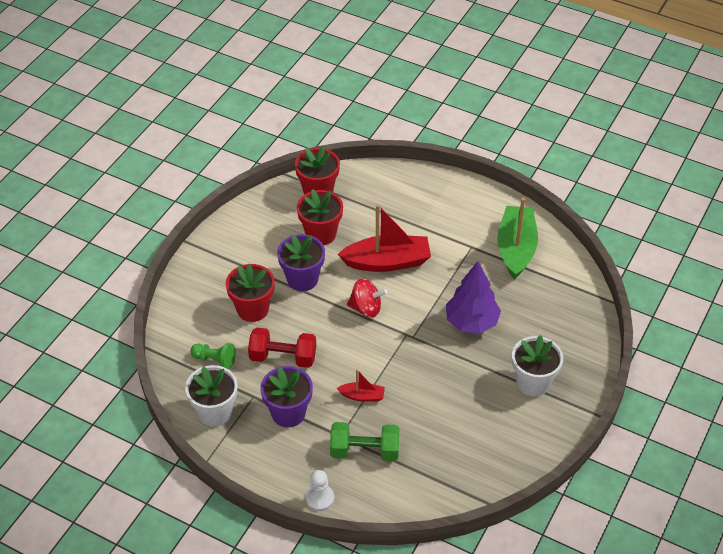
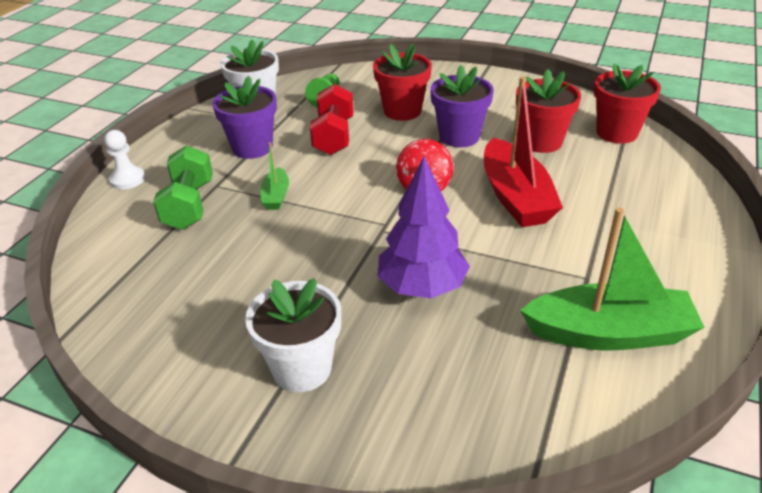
camera: 85 degrees right, 10 degrees down
(362, 396) = (276, 196): red boat -> green boat

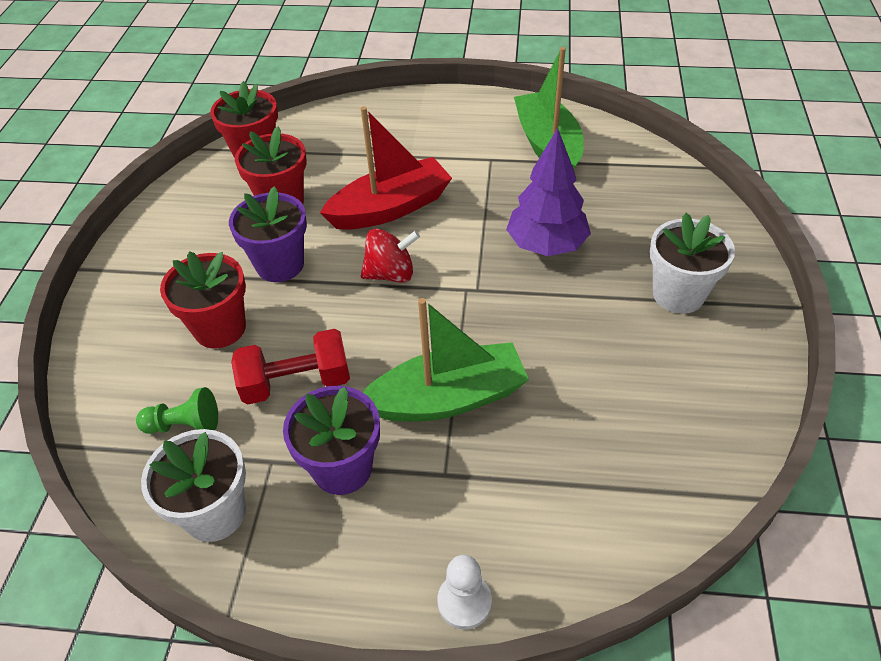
camera: 105 degrees left, 10 degrees up
(189, 205) = (497, 485): green dumbbell -> none
(276, 196) = (448, 398): green boat -> green boat, size x2.08

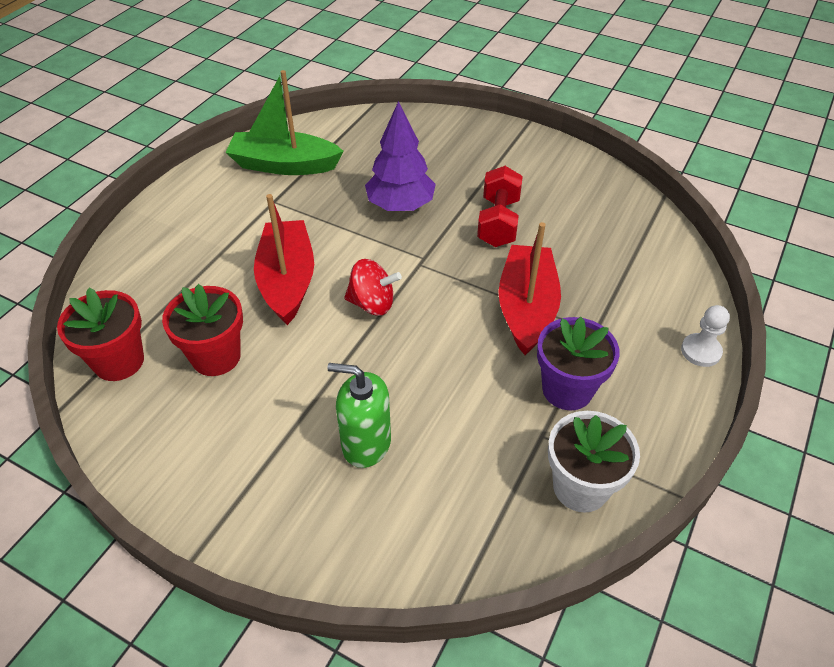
camera: 70 degrees left, 0 degrees up
(184, 425) = (474, 494): green pawn -> none
(220, 328) = (366, 443): red flower pot -> green soap dispenser
(280, 265) = (308, 378): purple flower pot -> none
(296, 383) = (464, 399): red dumbbell -> red dumbbell (498, 222)
(391, 274) = (372, 303): red spinning top -> red spinning top turned 90 degrees clockwise
(448, 398) = (526, 308): green boat -> red boat
(678, 294) = (490, 163): white flower pot -> none

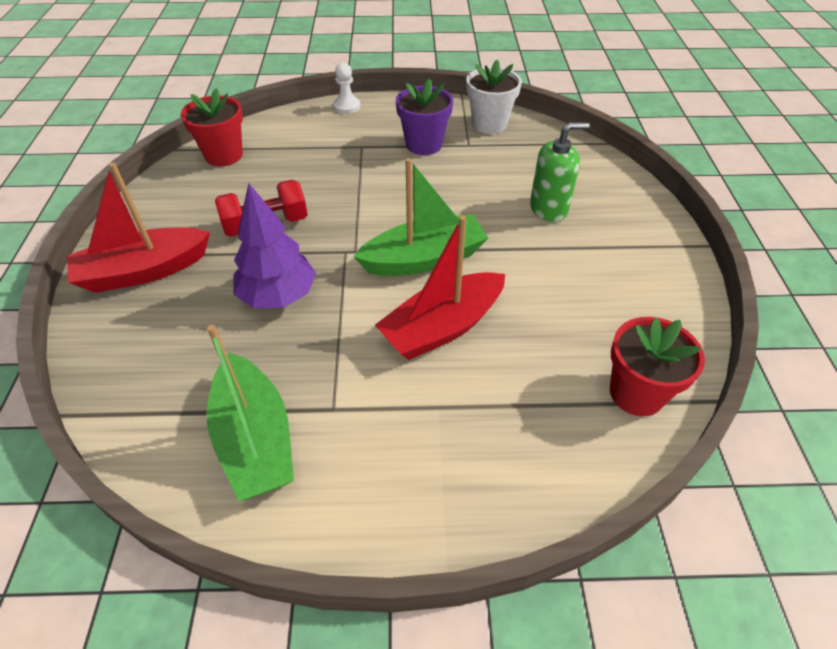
camera: 120 degrees left, 0 degrees up
(216, 356) = (564, 326): red flower pot -> red flower pot (224, 155)
(366, 443) = (548, 208): green soap dispenser -> green soap dispenser turned 90 degrees counterclockwise
(372, 303) = (424, 259): red spinning top -> green boat
(526, 308) = (363, 180): red boat -> red boat (144, 271)

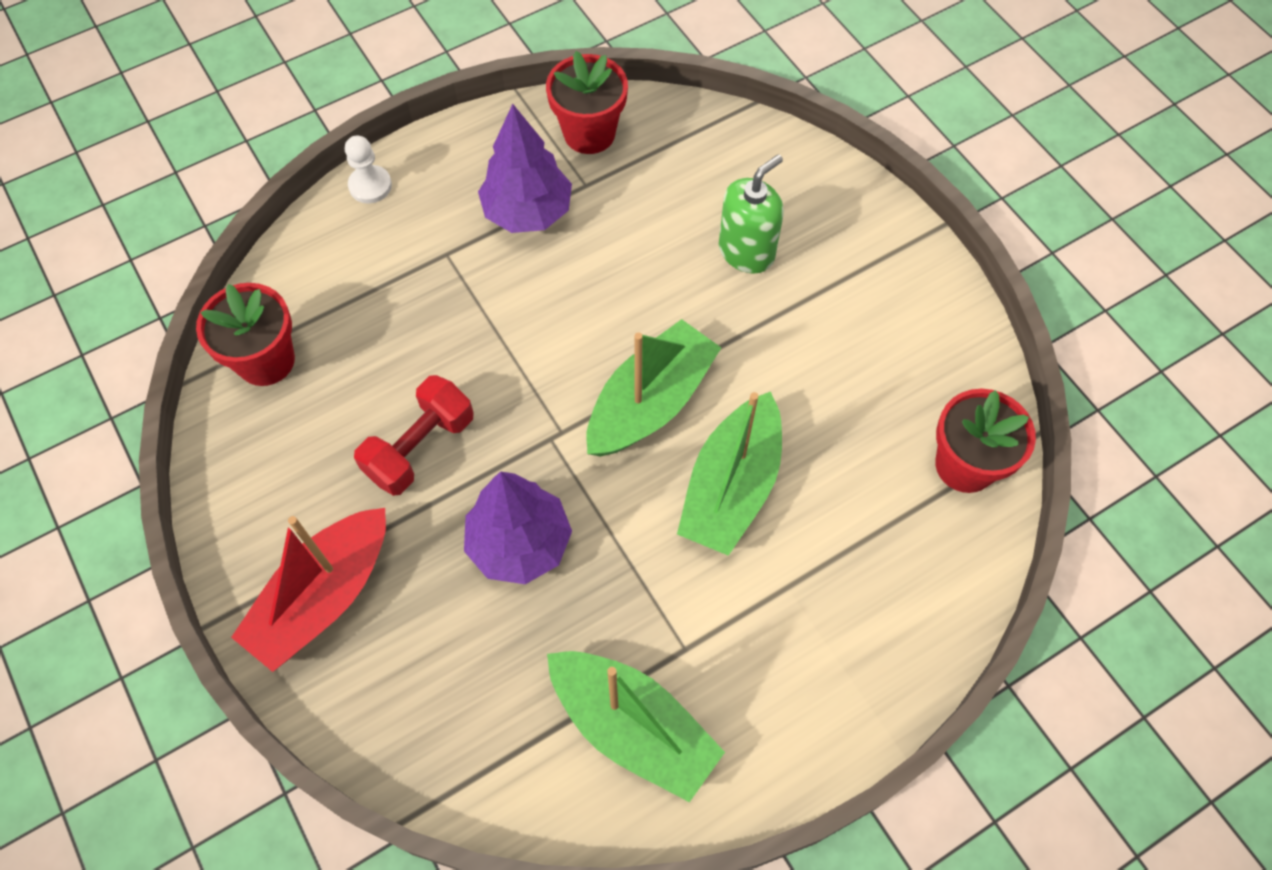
camera: 30 degrees left, 15 degrees up
(424, 144) = (527, 212): purple flower pot -> purple tree
(442, 327) = (731, 487): red boat -> green boat
(489, 124) = (589, 133): white flower pot -> red flower pot

